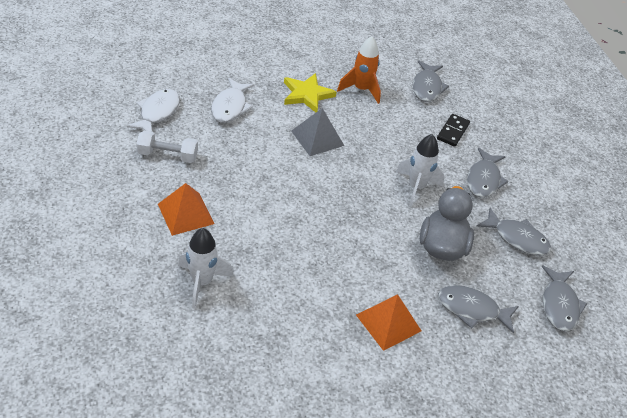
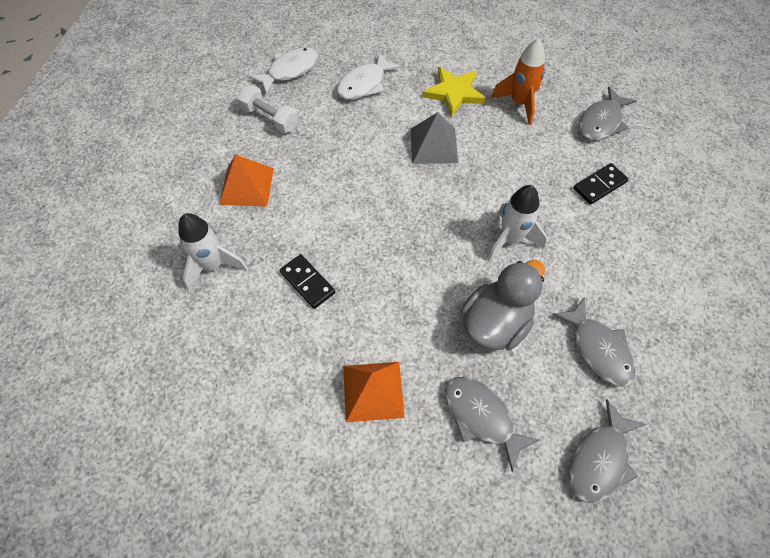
camera: 35 degrees right, 15 degrees up
(288, 267) = (307, 282): none -> black domino
(484, 179) = (601, 258): grey fish -> none

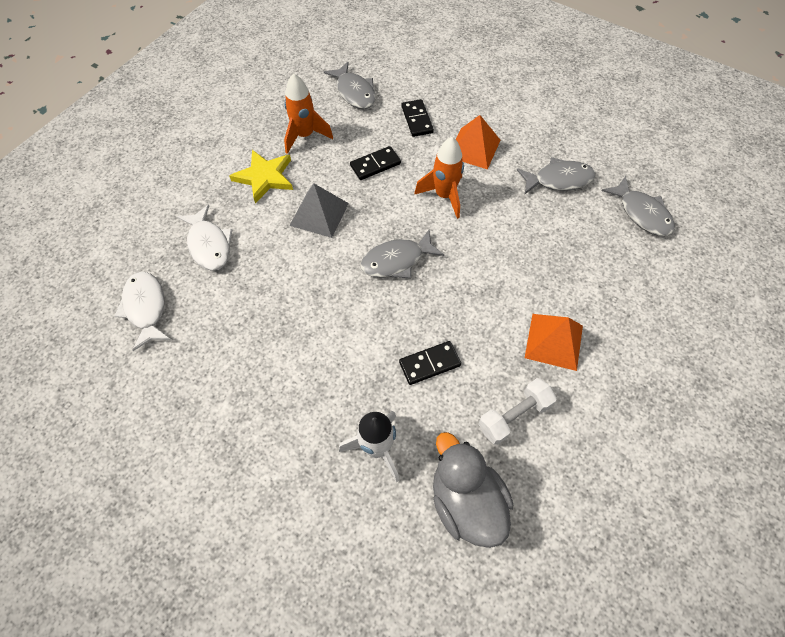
camera: 70 degrees left, 0 degrees up
(246, 186) = (288, 392): orange pyramid -> orange pyramid (473, 148)
(270, 118) = (205, 346): white dumbbell -> white dumbbell (514, 416)
(481, 417) = (594, 272): grey fish -> grey fish (396, 261)
(495, 323) = (518, 234): grey duck -> grey duck (466, 501)
(510, 239) = (444, 196): white rocket -> orange rocket
(516, 169) = (375, 165): none -> black domino

